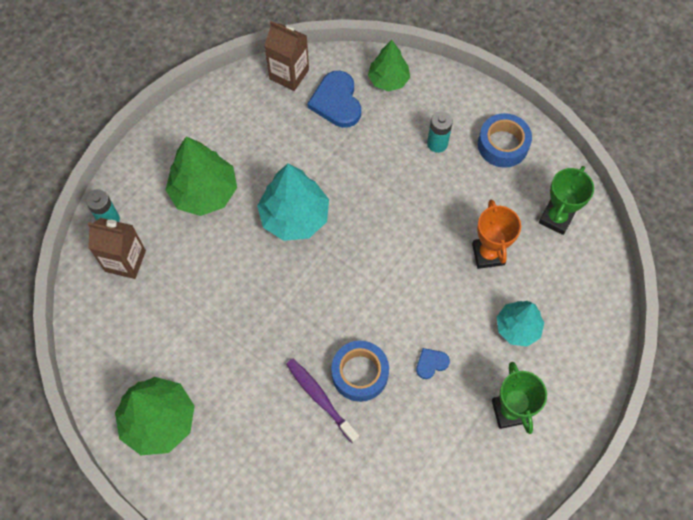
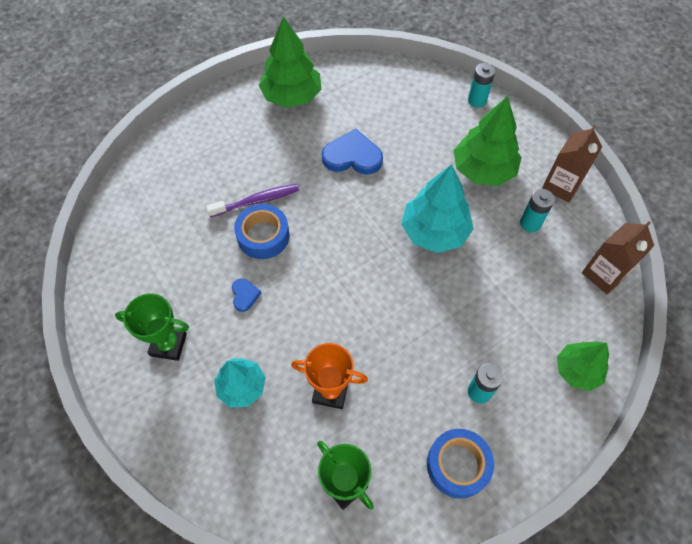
camera: 110 degrees right, 5 degrees down
(125, 261) = (434, 103): brown carton -> brown carton (561, 185)
(255, 139) = (530, 223): none -> turquoise battery
(336, 102) = (558, 308): blue heart -> blue heart (352, 156)

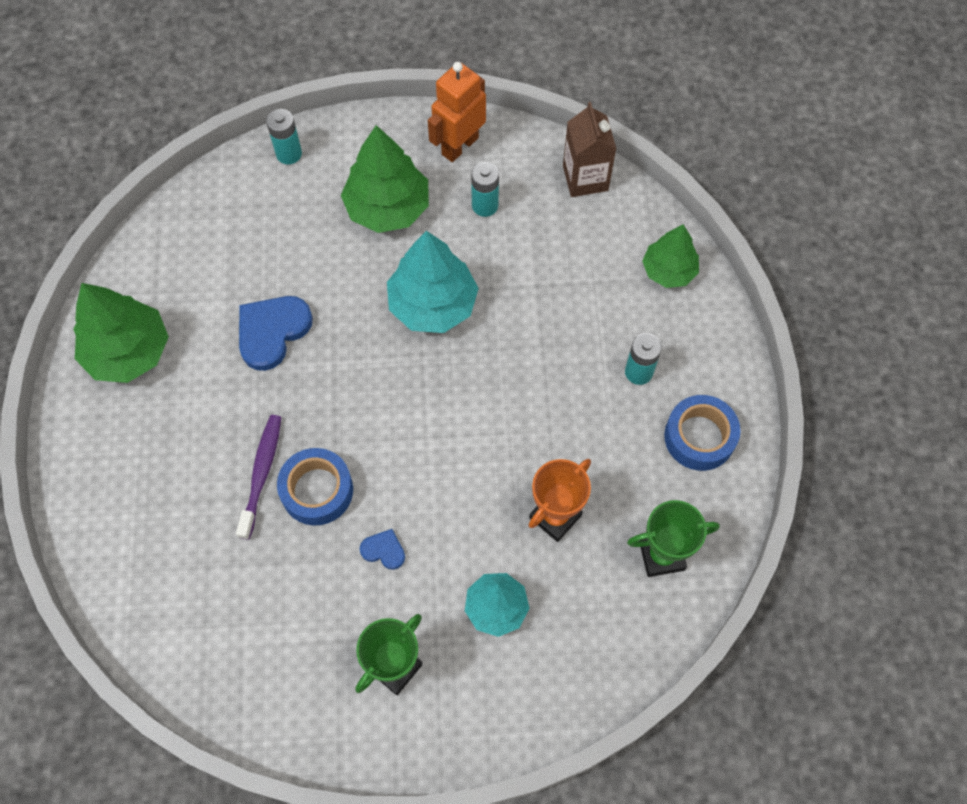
camera: 60 degrees left, 5 degrees up
(561, 185) = (459, 146): brown carton -> orange robot

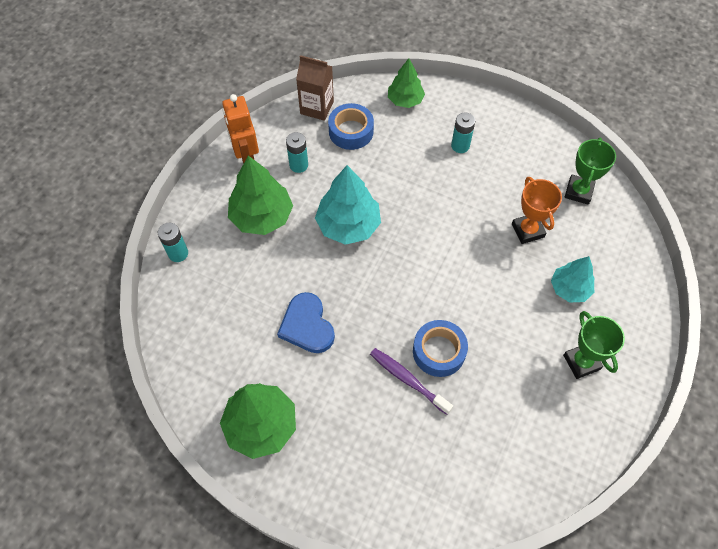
camera: 60 degrees left, 5 degrees down
(384, 550) = (501, 332): blue heart -> none
(699, 437) = (517, 138): blue tape -> blue tape (351, 131)

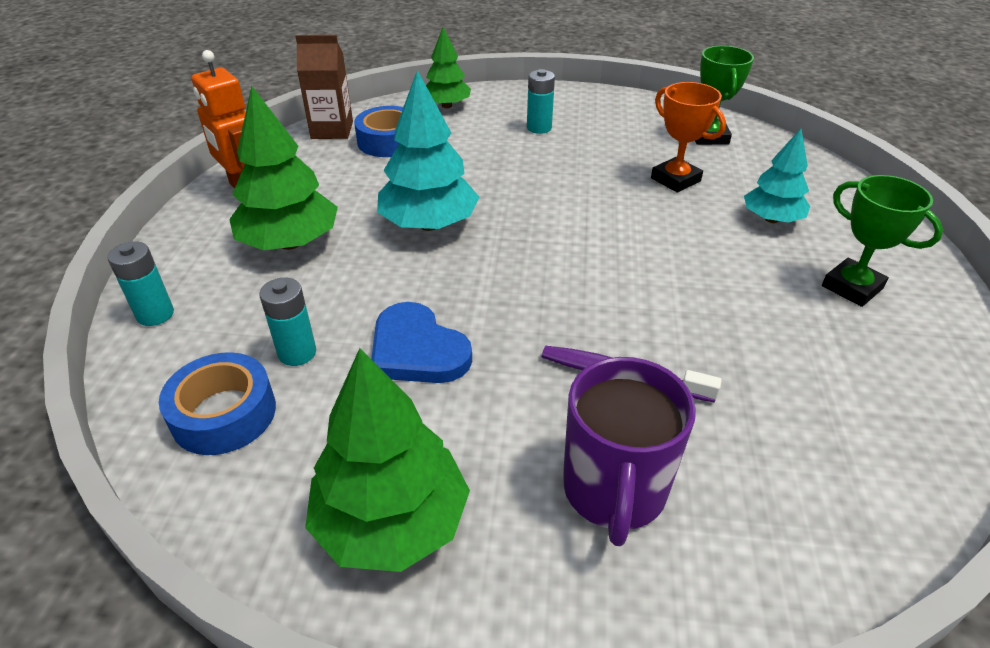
camera: 20 degrees left, 20 degrees down
(298, 165) = (327, 183): turquoise battery -> turquoise battery (297, 353)
(369, 446) = (614, 491): none -> purple mug
(439, 351) = (646, 328): blue tape -> blue tape (224, 414)

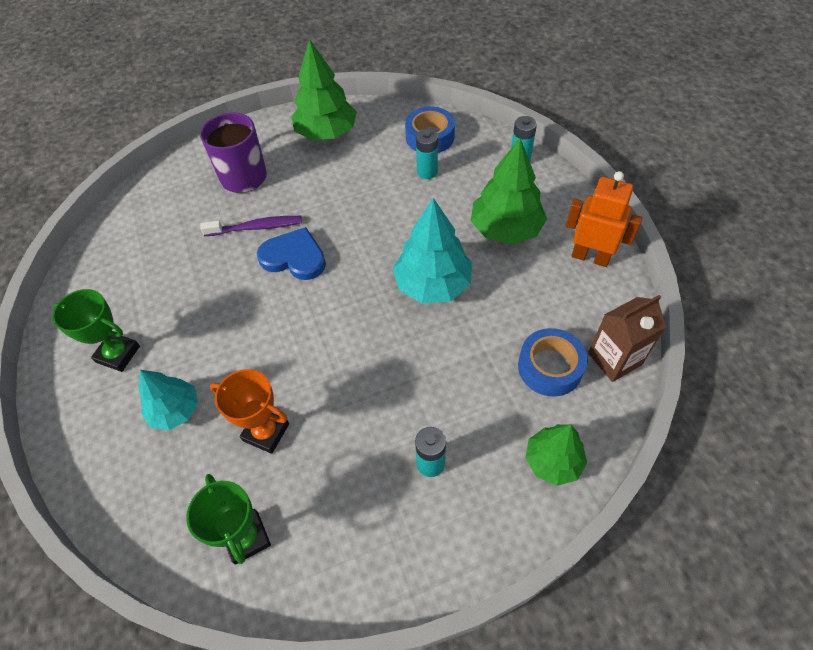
camera: 155 degrees right, 15 degrees up
(417, 350) = (369, 197): blue heart -> blue heart (294, 257)

